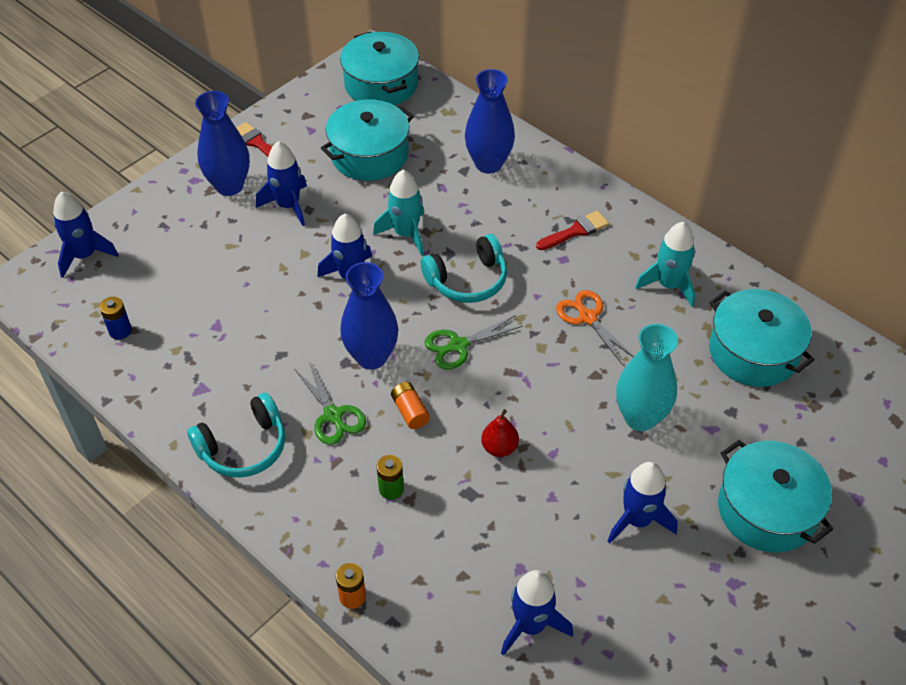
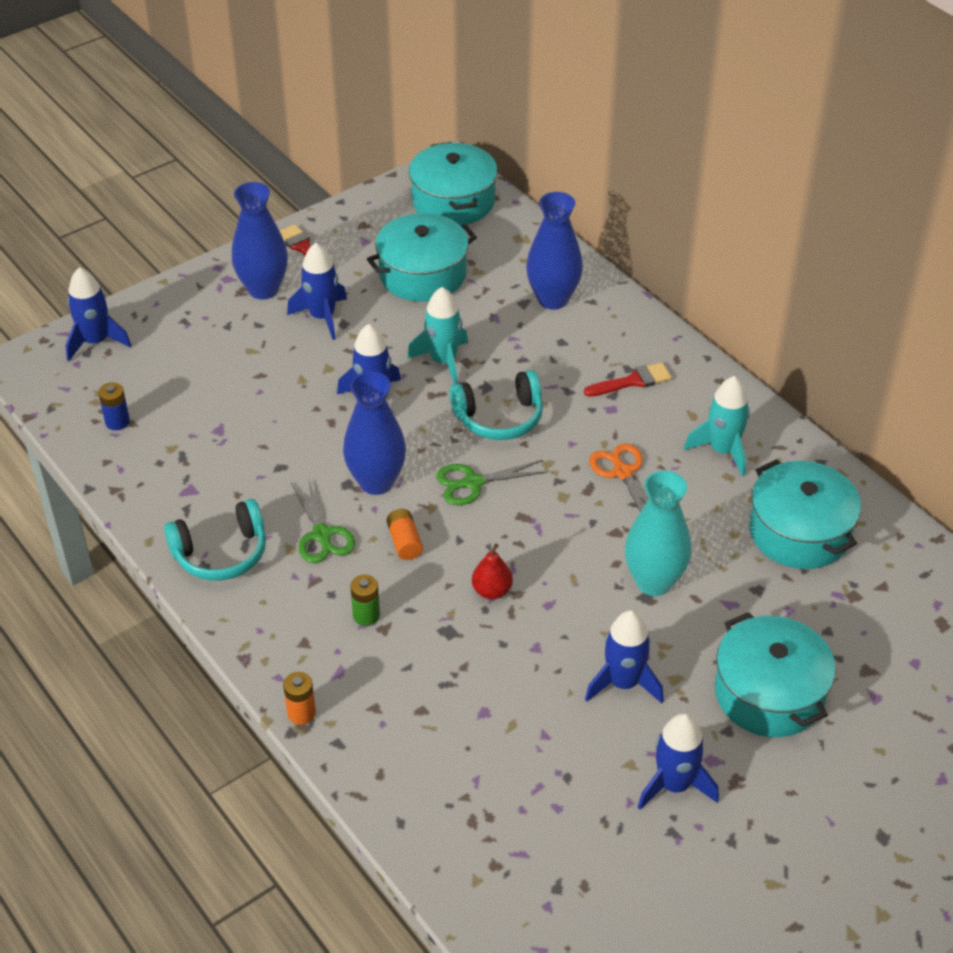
camera: 10 degrees right, 5 degrees down
(530, 625) = (481, 768): blue rocket -> blue rocket (674, 785)

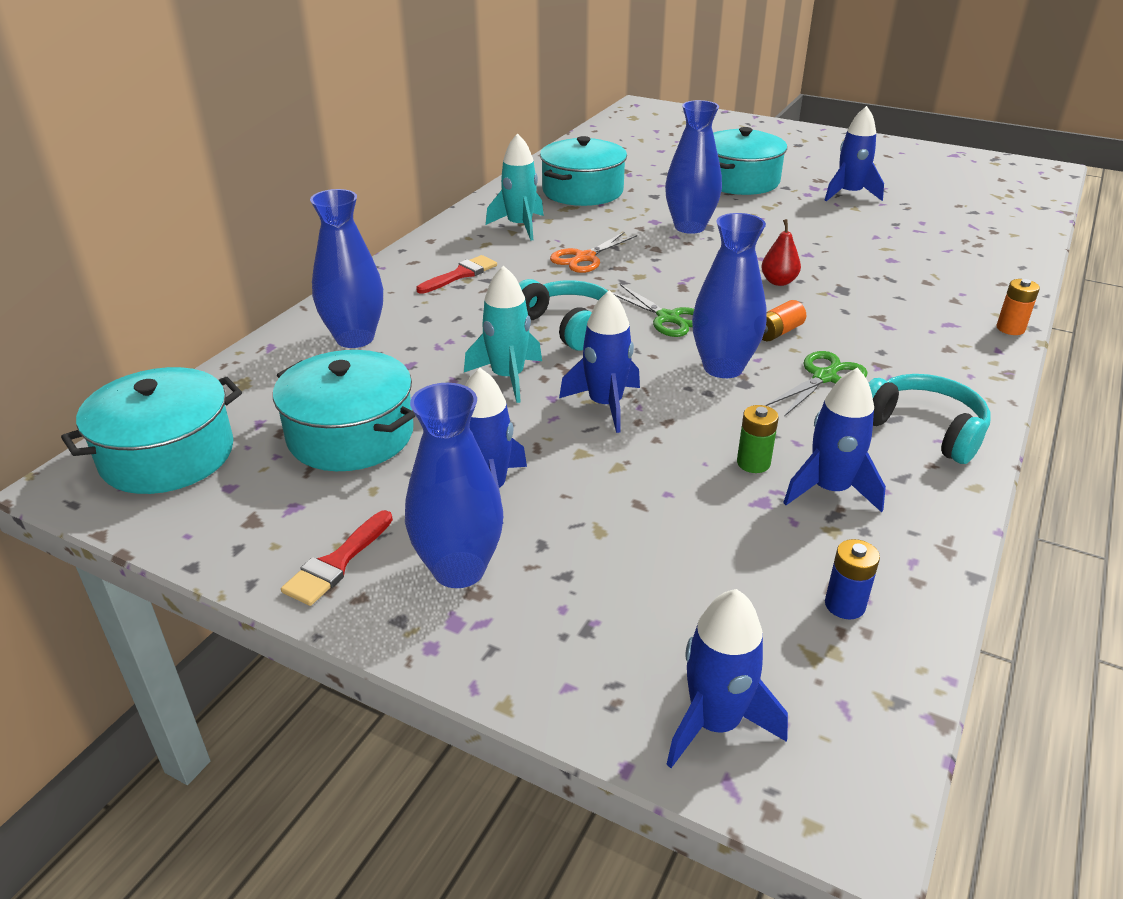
camera: 115 degrees left, 10 degrees down
(366, 615) = (879, 328): green battery -> green battery (753, 463)
(623, 683) = (795, 221): blue rocket -> blue rocket (830, 490)
(632, 381) = (460, 274): red brush -> red brush turned 90 degrees clockwise
(654, 582) = (689, 227): turquoise vase -> blue vase

